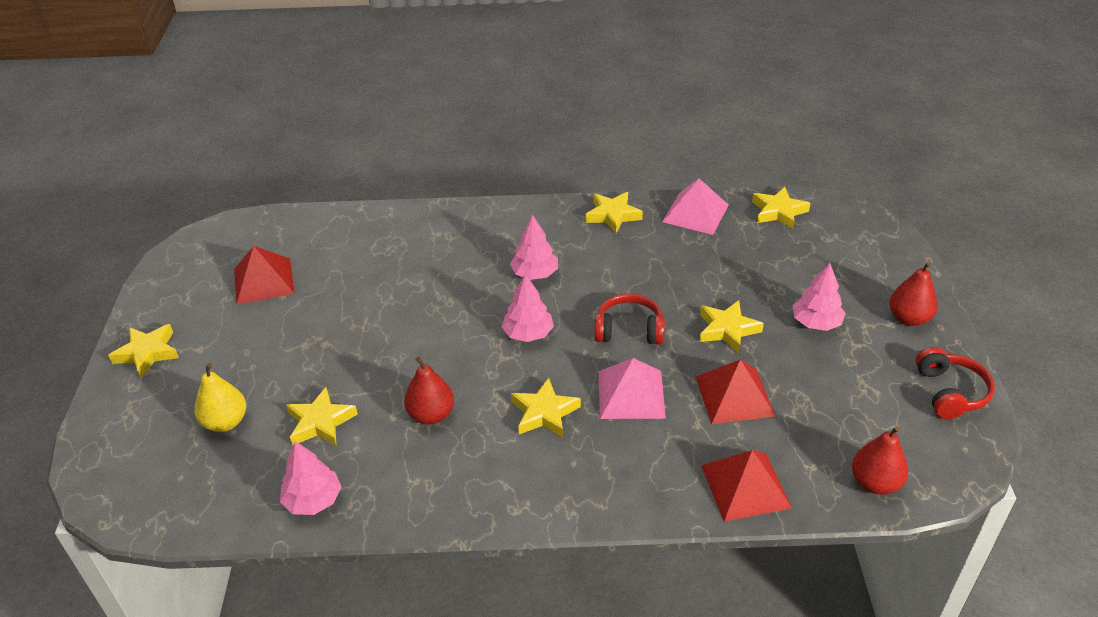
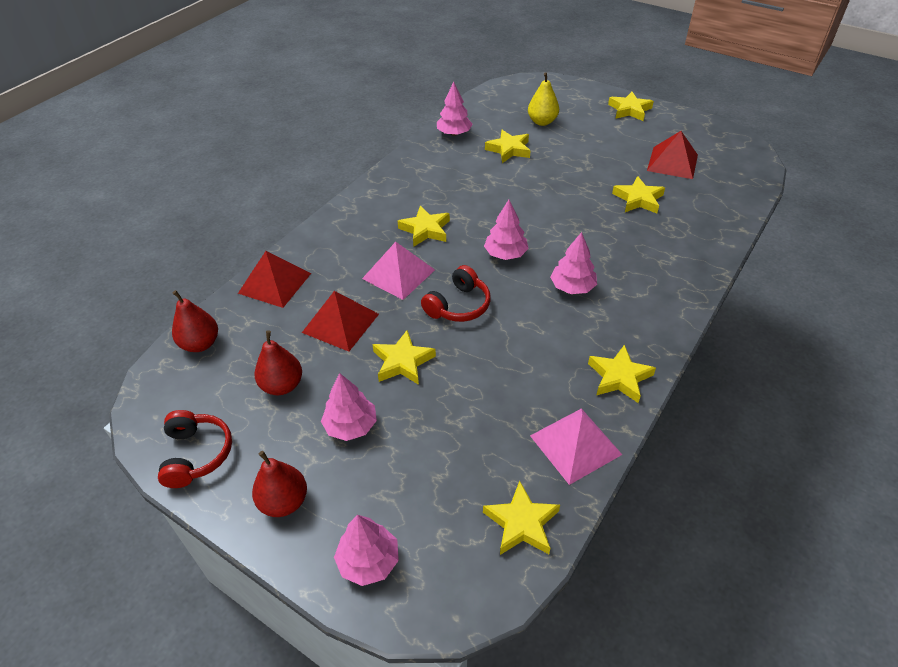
camera: 125 degrees right, 5 degrees up
(357, 281) = (638, 199): none -> yellow star
(431, 415) = (472, 187): red pear -> red pear (282, 385)
(884, 258) = (368, 561): none -> pink tree
(949, 392) = (196, 454): red headphones -> red headphones turned 135 degrees counterclockwise

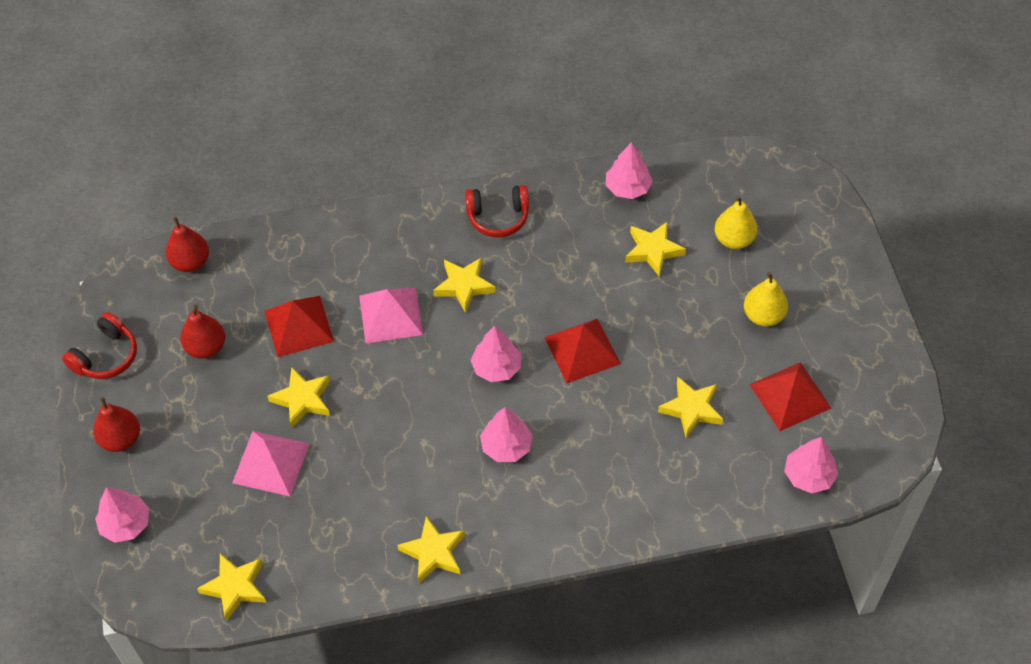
camera: 45 degrees right, 10 degrees up
(274, 283) = (293, 245): red pyramid -> red pyramid (582, 350)
(351, 425) = (214, 420): pink tree -> pink tree (808, 475)
(458, 305) = (399, 385): red headphones -> red headphones (498, 217)
(575, 445) = (335, 570): pink pyramid -> pink pyramid (271, 463)
(606, 141) = (763, 316): none -> yellow pear
(629, 110) = (849, 295): yellow star -> none

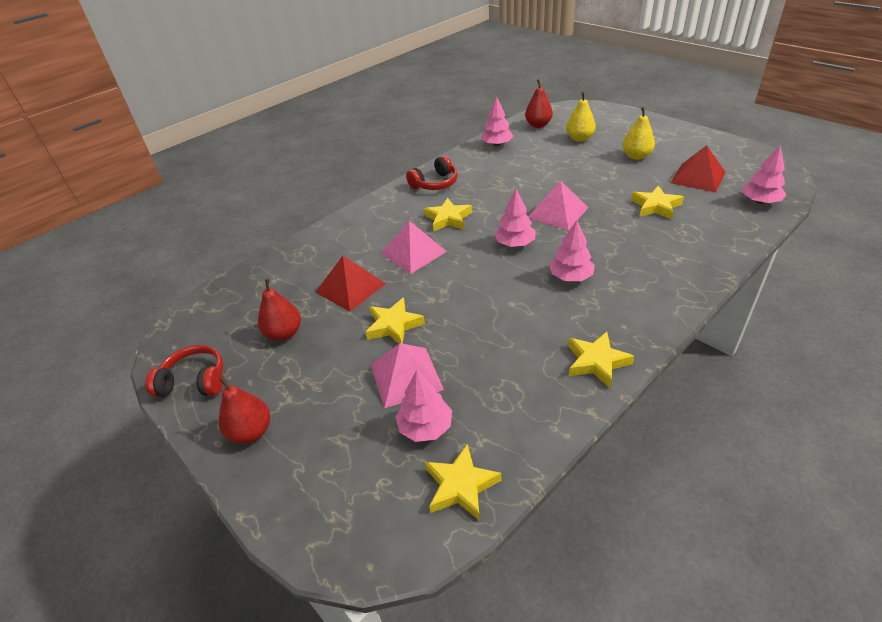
camera: 30 degrees left, 15 degrees down
(106, 356) = (194, 381): red headphones -> red headphones turned 90 degrees counterclockwise
(126, 524) = (306, 497): pink tree -> pink tree (425, 427)
(191, 262) = (230, 293): red pear -> red pear (538, 125)
(582, 350) = (557, 212): red pyramid -> pink pyramid
(653, 250) = (542, 159): yellow star -> none

